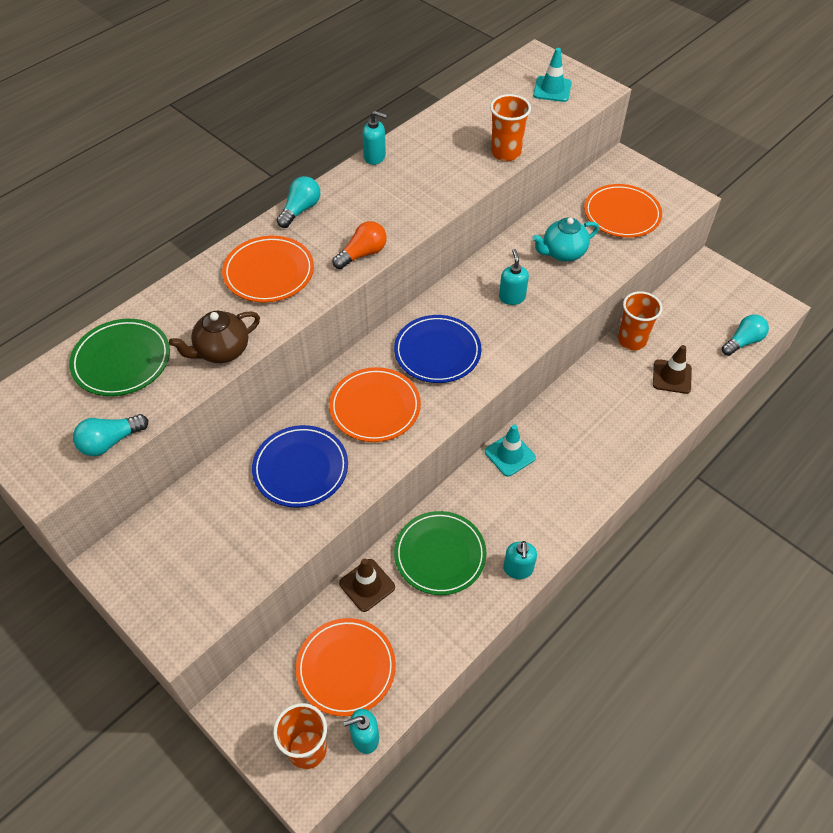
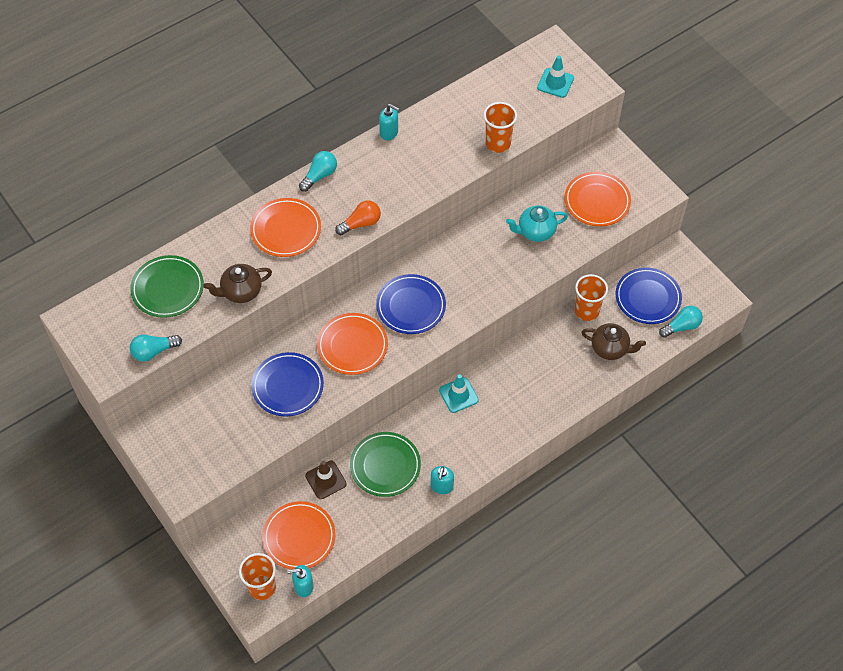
camera: 10 degrees right, 5 degrees up
(512, 297) = (482, 267): turquoise soap dispenser -> none
(672, 376) = (610, 349): brown traffic cone -> brown teapot
(695, 317) = (648, 298): none -> blue plate

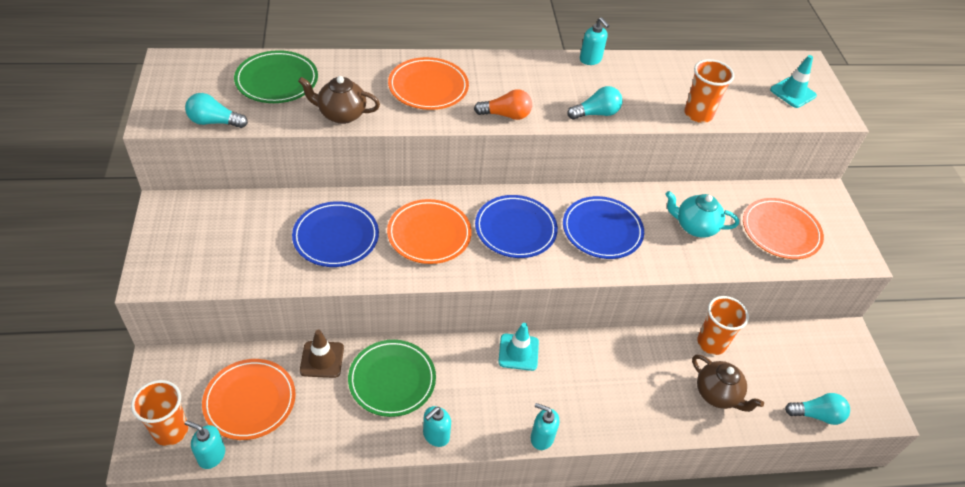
camera: 25 degrees right, 10 degrees down
(319, 176) = (496, 62): turquoise light bulb -> turquoise light bulb (596, 113)
(512, 447) = (541, 437): none -> turquoise soap dispenser
(648, 298) = (790, 365): blue plate -> blue plate (602, 230)

